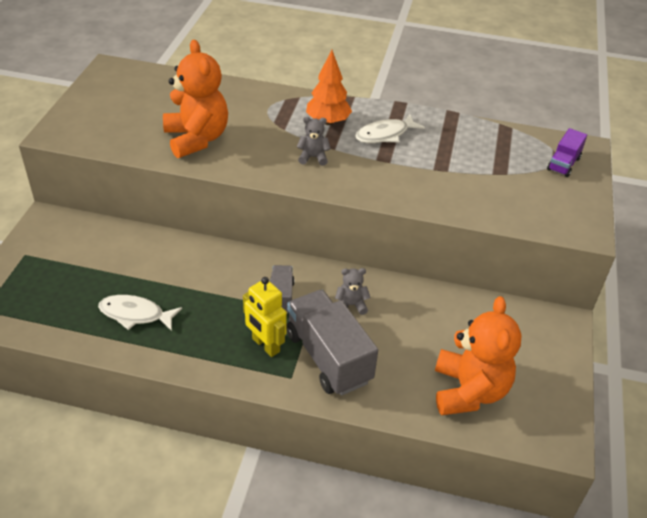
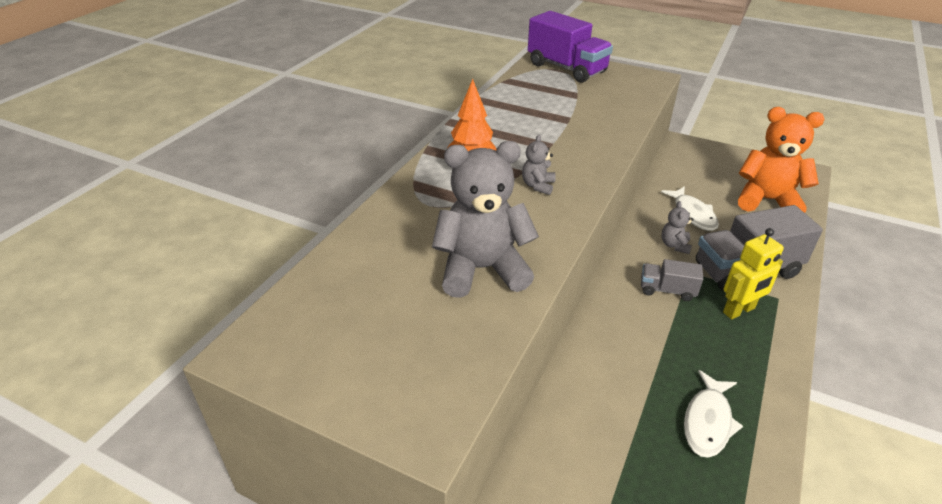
camera: 75 degrees left, 5 degrees down
(197, 139) = (482, 269): orange teddy bear -> grey teddy bear
(385, 135) = (505, 138): white fish -> white fish (693, 214)
(563, 164) = (566, 68): purple truck -> purple truck, size x1.94

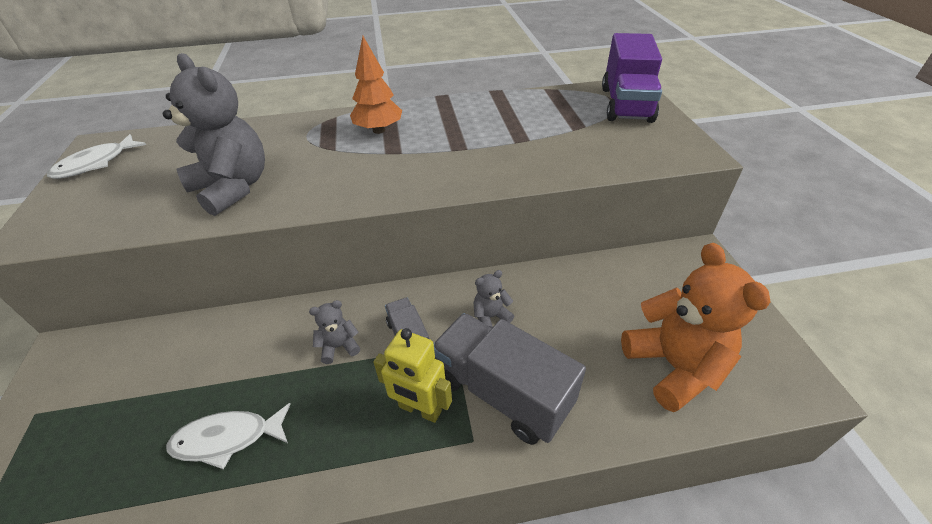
camera: 55 degrees right, 5 degrees up
(538, 186) = (382, 167): grey teddy bear -> grey teddy bear (339, 346)
(693, 214) = (565, 311): white fish -> white fish (96, 163)

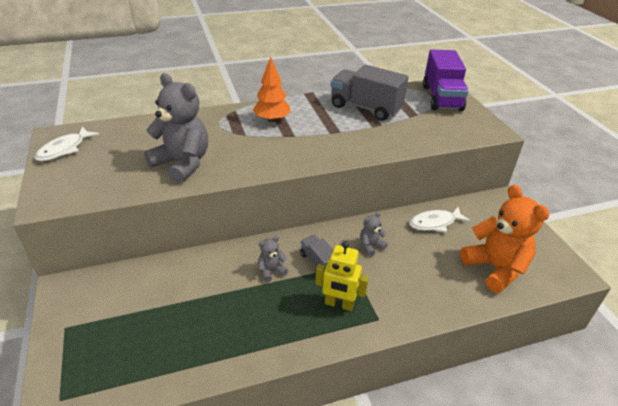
camera: 10 degrees left, 5 degrees down
(227, 439) = (214, 331): white fish -> white fish (435, 223)
(502, 392) = (390, 290): grey truck -> grey truck (365, 108)

